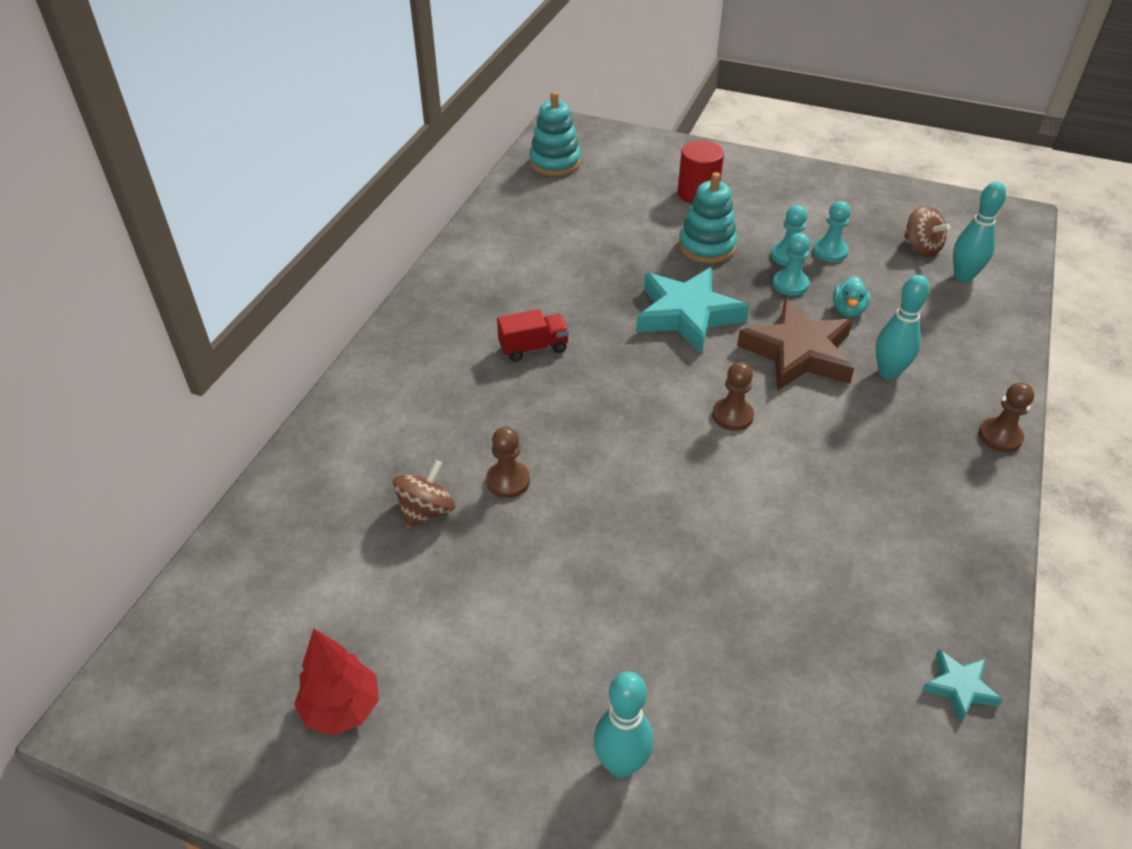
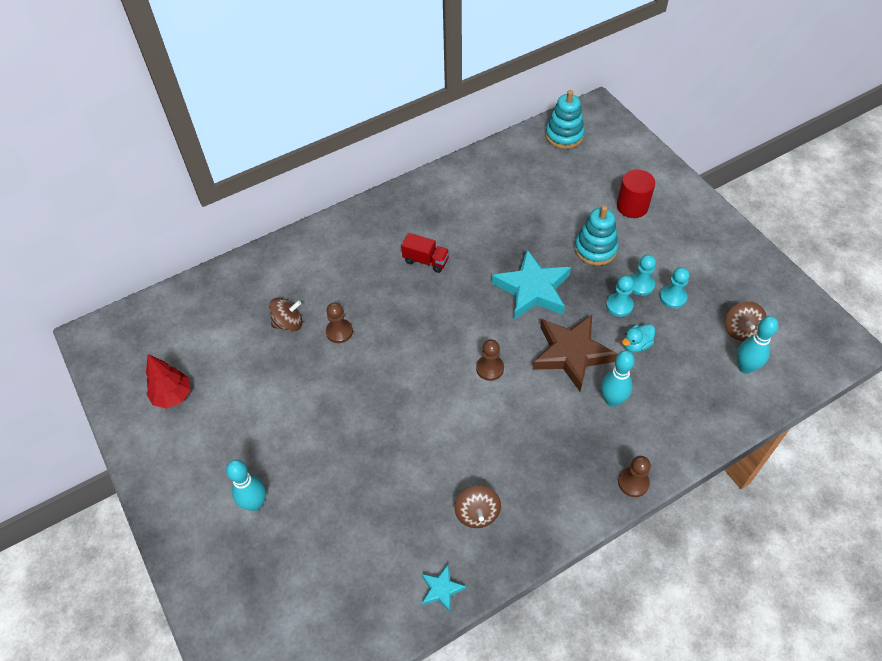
camera: 40 degrees right, 10 degrees up
(896, 573) = (477, 513): none -> brown spinning top

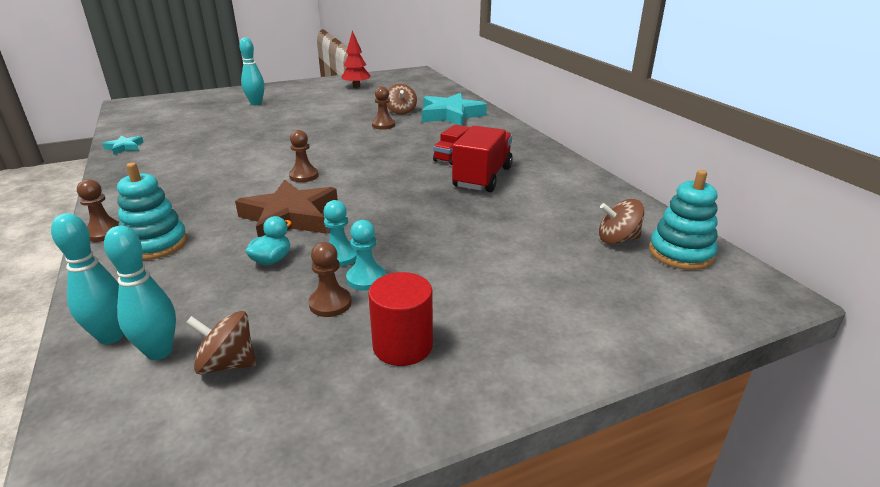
camera: 95 degrees right, 25 degrees down
(468, 235) = (482, 177): none -> red truck
(477, 513) = (167, 162): brown spinning top -> brown spinning top (617, 239)
(532, 289) = (392, 204): turquoise star -> turquoise star (451, 115)
(595, 249) = (443, 251): turquoise stacking toy -> turquoise stacking toy (155, 244)
(612, 400) = (210, 234): turquoise bowling pin -> turquoise bowling pin (111, 336)
(632, 206) = (525, 294): red cylinder -> red cylinder (402, 345)
(636, 345) = (272, 260): turquoise duck -> turquoise duck turned 60 degrees clockwise
(673, 297) = (330, 303): turquoise pawn -> brown pawn

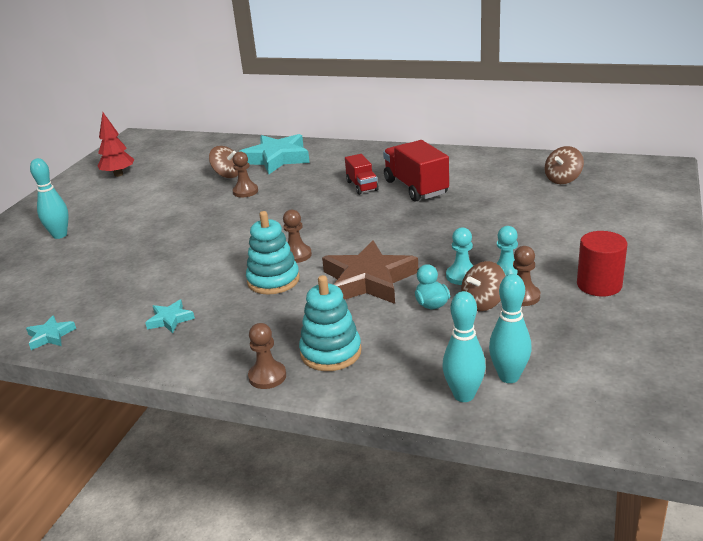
camera: 45 degrees left, 0 degrees up
(169, 171) = (170, 319): none -> turquoise star
(227, 363) = (553, 351): brown spinning top -> brown spinning top (483, 303)
(680, 253) = (600, 169): turquoise stacking toy -> turquoise stacking toy (273, 280)

